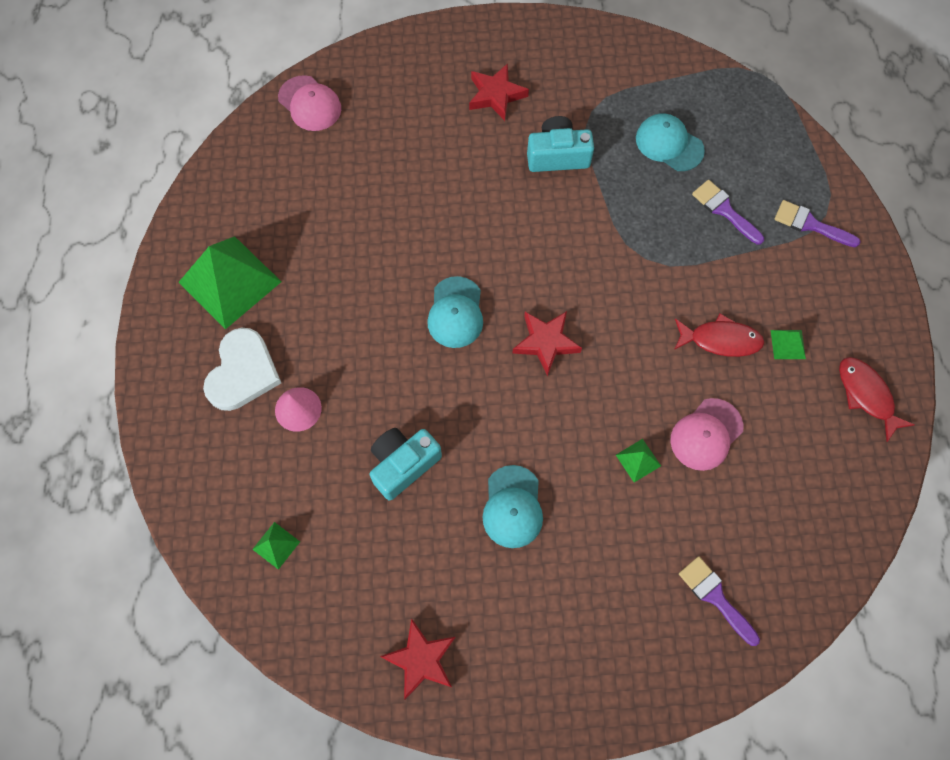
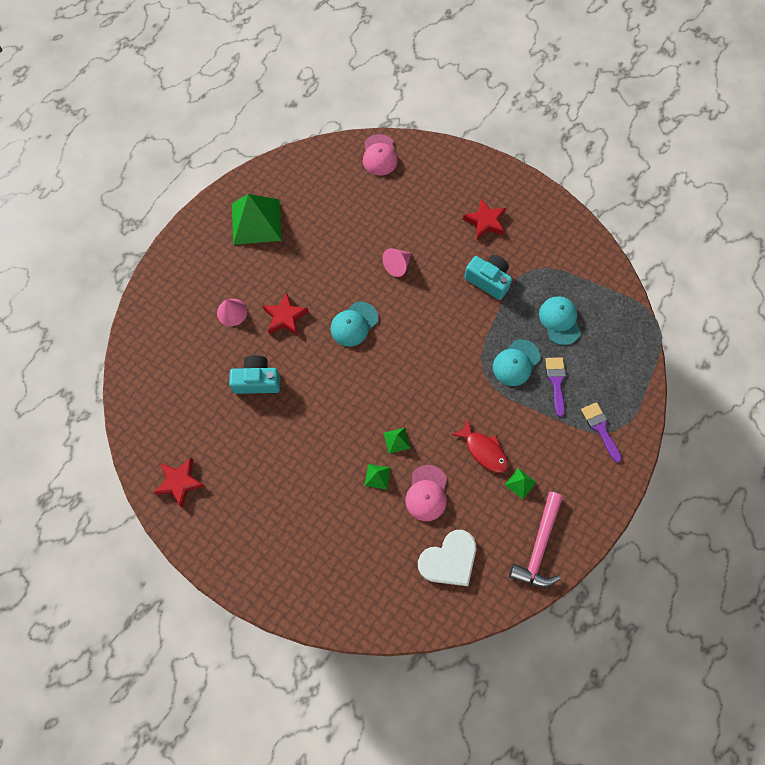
camera: 40 degrees right, 0 degrees up
(243, 372) = (222, 273): white heart -> white heart (449, 560)
(276, 545) = (163, 371): green pyramid -> green pyramid (397, 440)
(444, 211) = (397, 265): none -> pink cone
(512, 507) = (291, 446): turquoise cap -> turquoise cap (516, 363)
(546, 342) = (386, 376): red star -> red star (285, 317)
(706, 434) = (426, 493): pink cap -> pink cap turned 75 degrees counterclockwise
(715, 596) = (351, 578): purple brush -> none
(866, 395) = (539, 547): red fish -> pink hammer

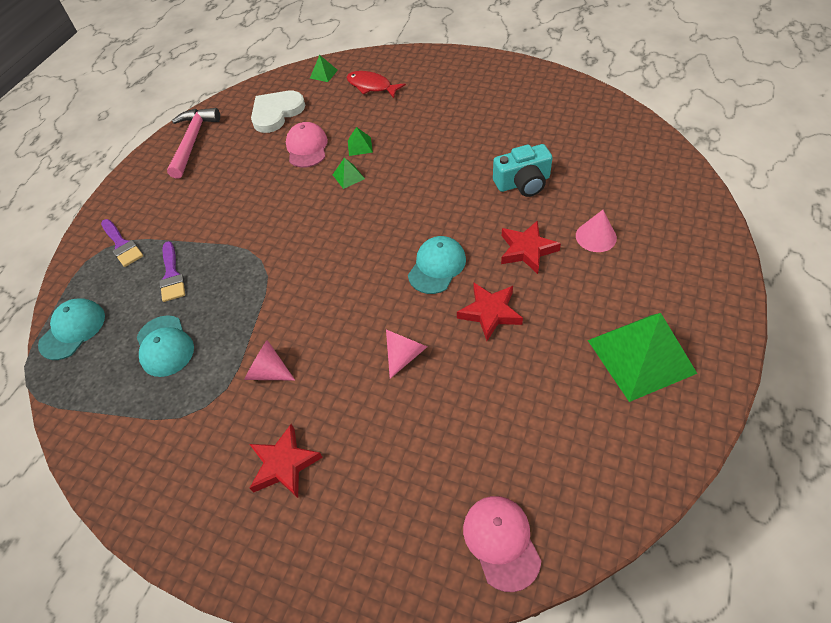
camera: 170 degrees right, 15 degrees down
(180, 482) = (548, 94): red star -> red star (490, 312)
(484, 450) = (253, 193): red fish -> red fish (371, 86)
(488, 280) = (268, 371): turquoise camera -> pink cone
(516, 363) = (222, 282): turquoise cap -> turquoise cap (73, 330)
(520, 483) = (212, 178): green pyramid -> green pyramid (323, 74)

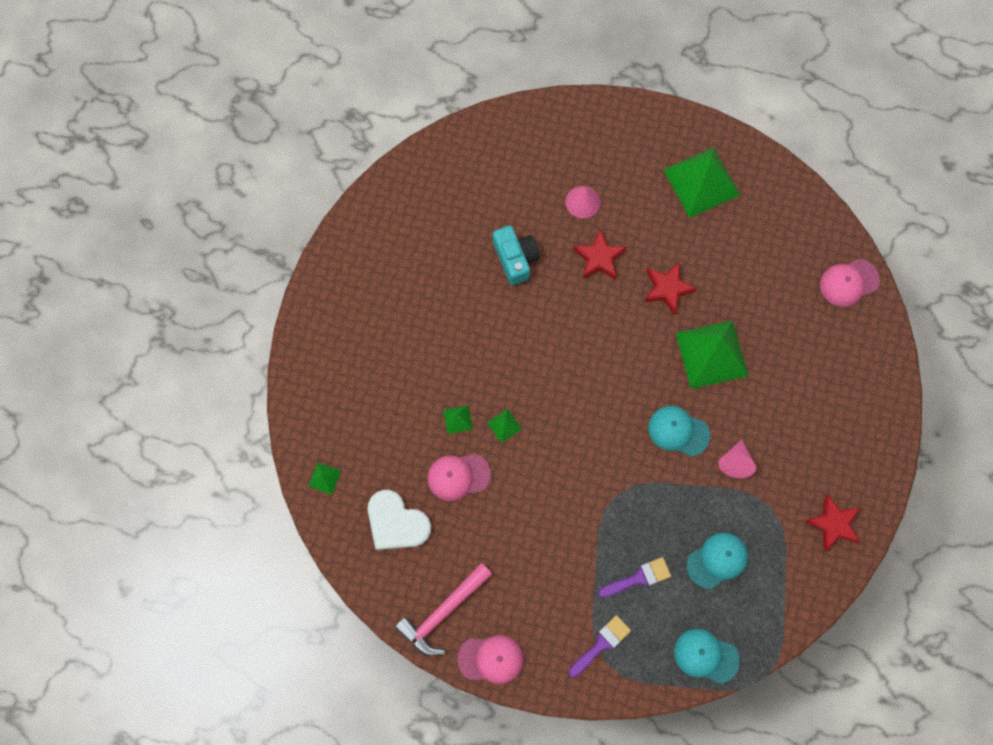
camera: 100 degrees left, 20 degrees up
(142, 170) = (491, 659): none -> pink cap
(193, 141) = (442, 613): pink hammer -> pink hammer turned 45 degrees counterclockwise
(284, 464) = (812, 434): red star -> red star (833, 524)
(371, 86) = (353, 418): red fish -> none
(404, 354) = (711, 354): pink cone -> green pyramid
(437, 266) = (620, 333): turquoise cap -> turquoise cap (678, 431)

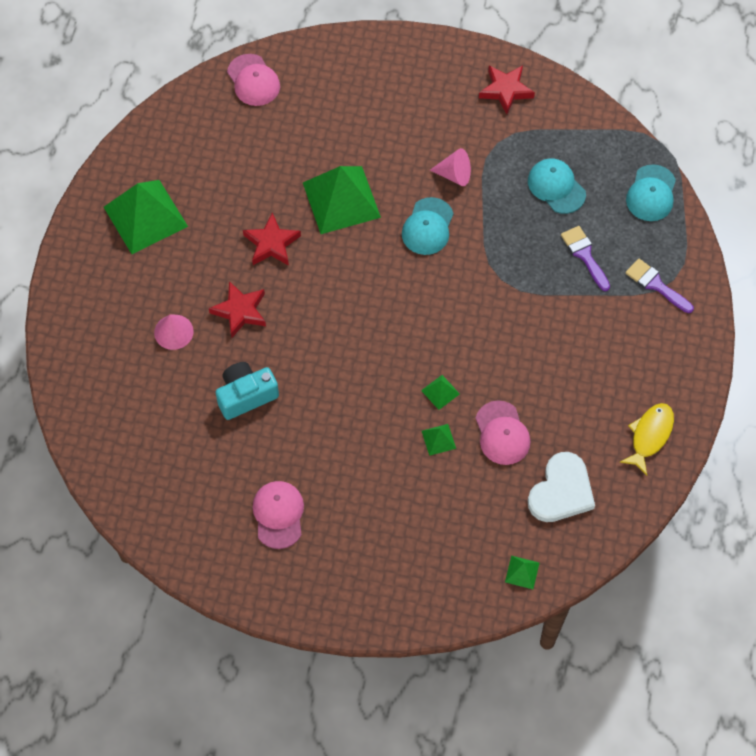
camera: 95 degrees left, 10 degrees down
(442, 613) = (650, 435): pink hammer -> yellow fish
(491, 659) = (689, 385): pink cap -> pink cap (278, 515)

